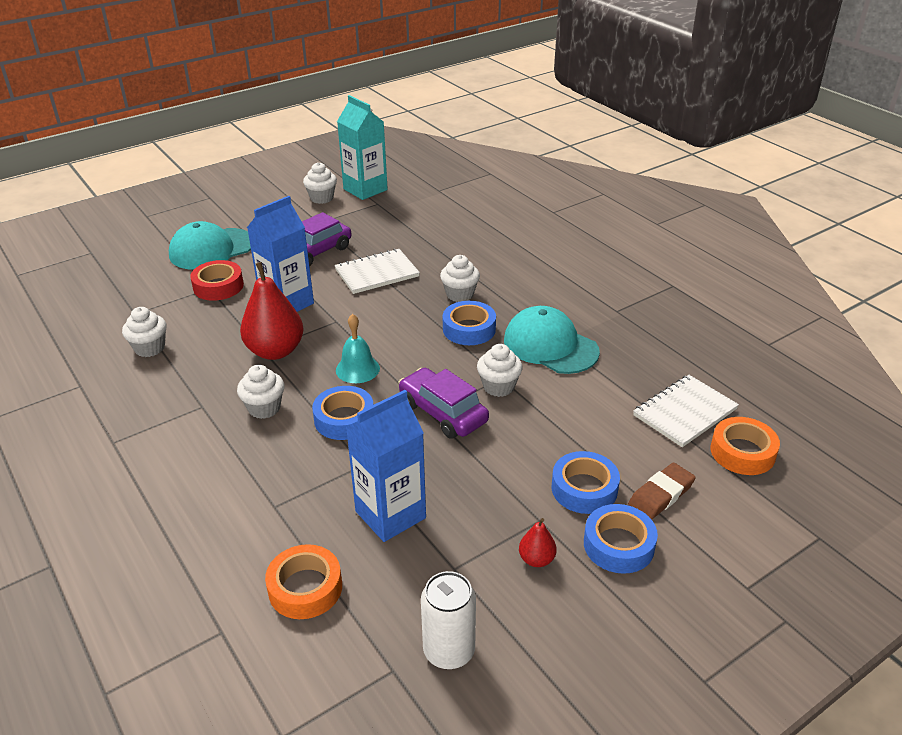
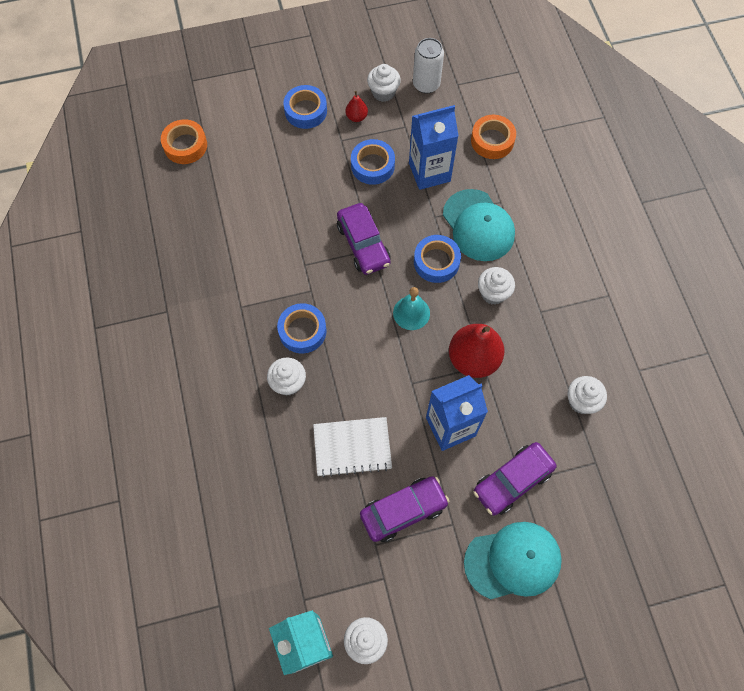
camera: 160 degrees left, 30 degrees up
(218, 286) = (512, 481): red tape -> purple car
(499, 387) = (311, 256): white cupcake -> white cupcake (383, 92)
(550, 346) = (247, 287): turquoise cap -> turquoise cap (478, 225)
(584, 489) = (302, 152): blue tape -> blue tape (372, 165)
(661, 495) = (259, 133): brown eraser -> none
(684, 412) = (196, 188): white notebook -> none

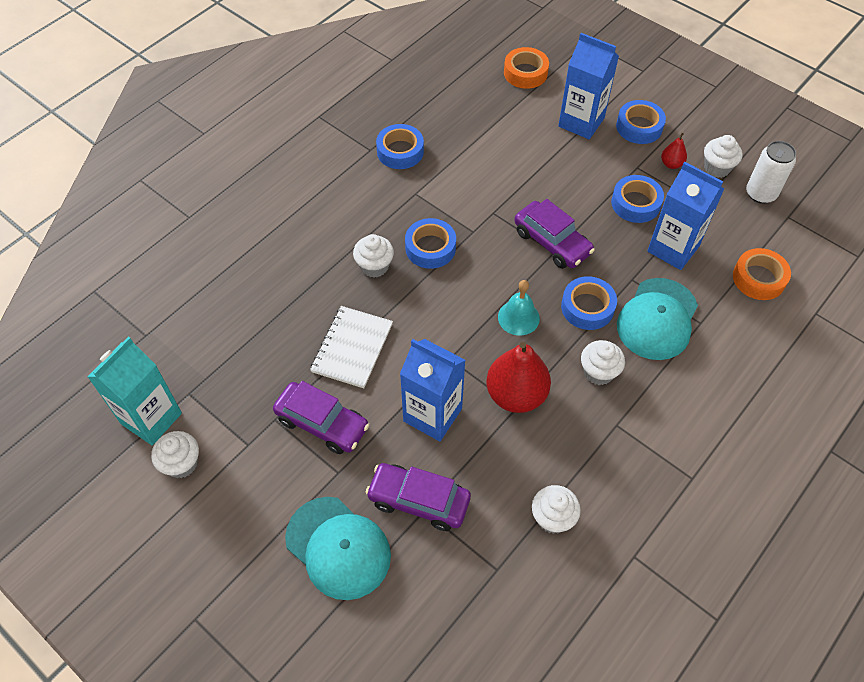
camera: 55 degrees right, 10 degrees down
(188, 290) = (400, 151): none -> blue tape
(268, 144) = (581, 122): none -> blue carton
(352, 447) = (352, 348): white notebook -> white notebook turned 60 degrees clockwise
(363, 244) = (552, 242): purple car -> purple car turned 75 degrees counterclockwise

